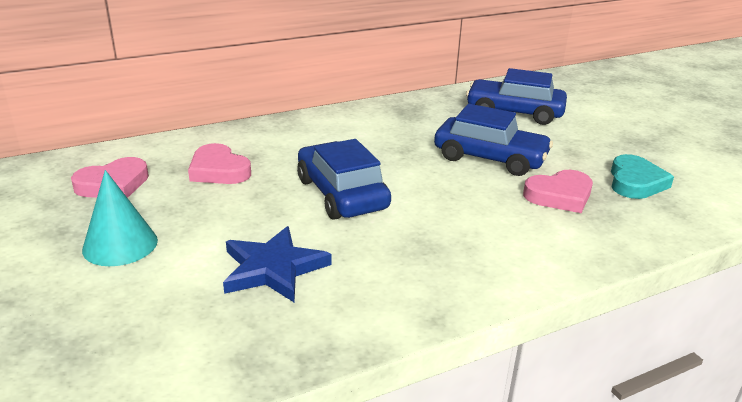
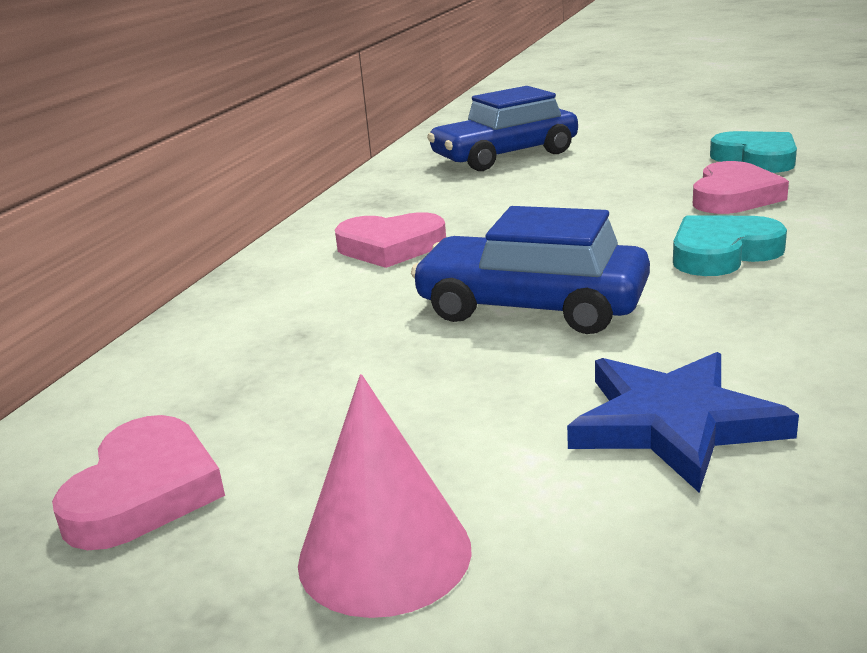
camera: 40 degrees left, 5 degrees down
(120, 244) = (384, 554): turquoise cone -> pink cone
(218, 170) = (292, 373): pink heart -> pink heart (390, 247)
(472, 219) = (722, 253): none -> turquoise heart
(490, 158) = (589, 199): blue car -> none

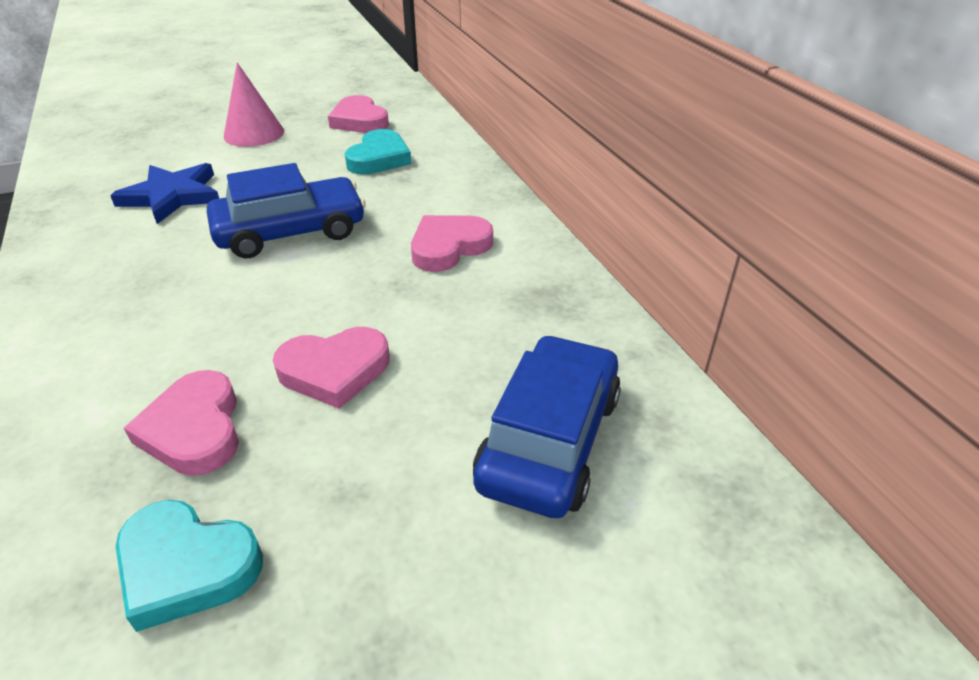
camera: 135 degrees right, 15 degrees up
(602, 200) = (334, 370): none -> pink heart
(722, 253) = (181, 324): turquoise heart -> turquoise heart (379, 158)

